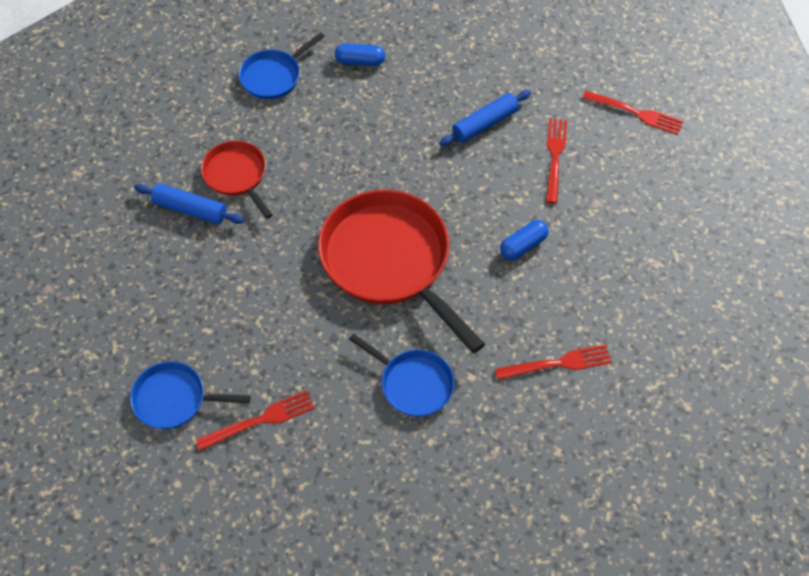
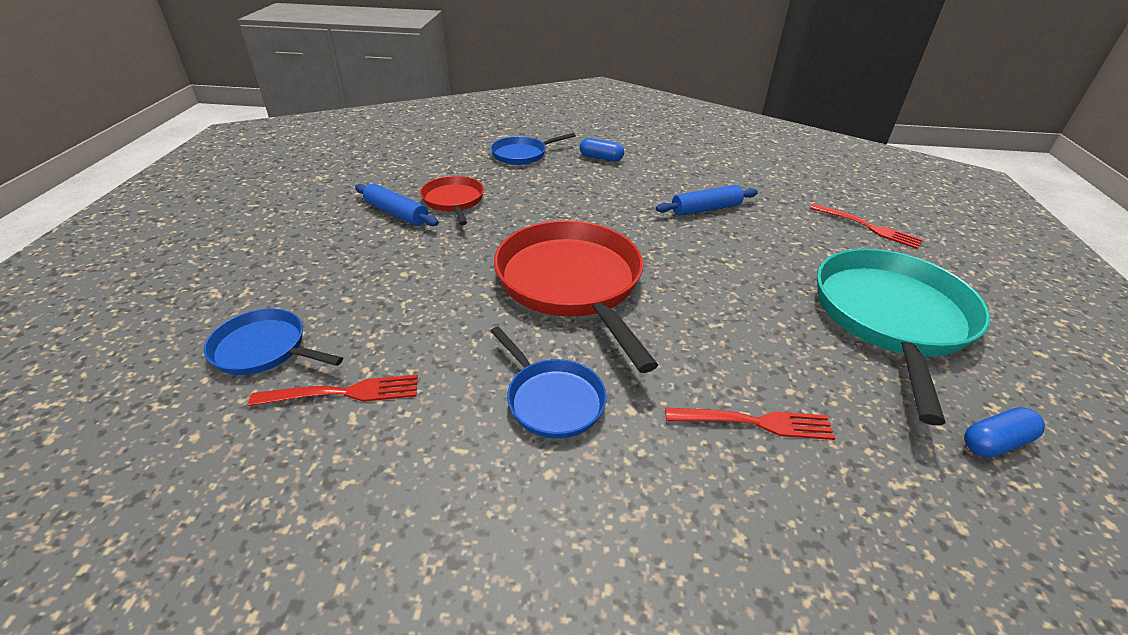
camera: 15 degrees right, 20 degrees down
(523, 246) = (728, 300): blue capsule -> blue capsule (995, 442)
(555, 157) = (776, 241): red fork -> none
(652, 231) = (891, 318): none -> turquoise pan

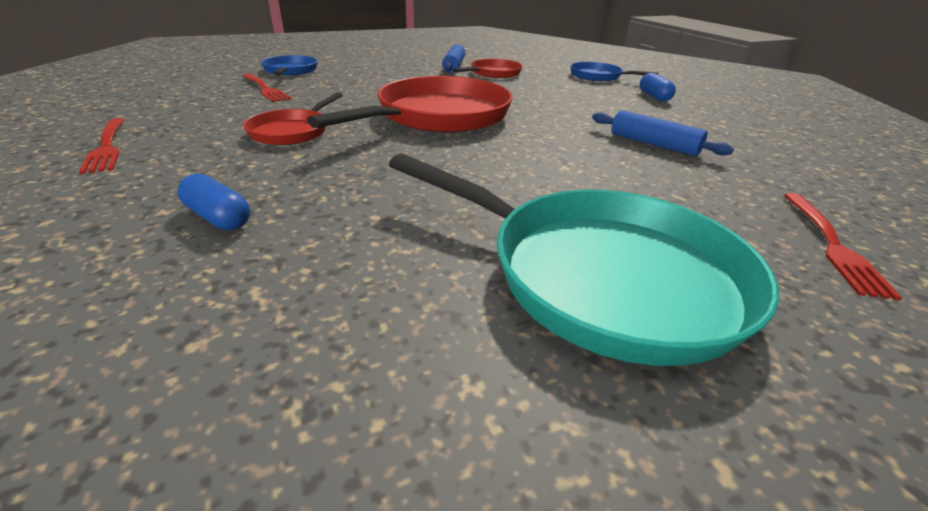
camera: 60 degrees right, 5 degrees down
(552, 399) = (292, 131): blue pan -> red pan
(754, 422) = (312, 203): red fork -> red fork (107, 147)
(891, 318) = (600, 275): turquoise pan -> turquoise pan turned 45 degrees clockwise
(995, 442) = (380, 383): blue capsule -> blue capsule (218, 217)

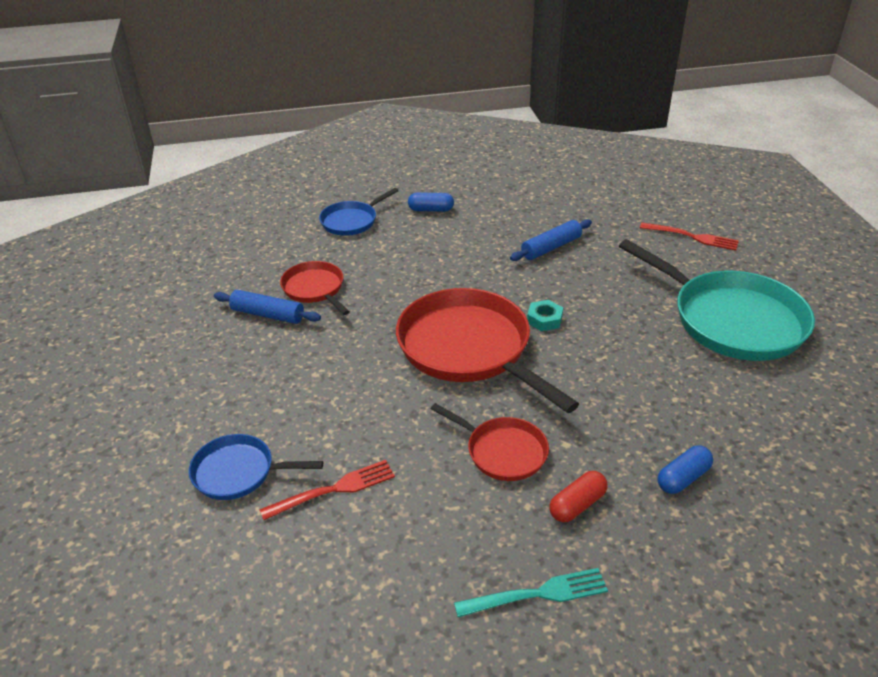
camera: 75 degrees left, 5 degrees up
(107, 147) = (537, 594): red fork -> turquoise fork
(206, 161) = (577, 505): none -> red capsule
(505, 143) = (544, 319): none -> turquoise nut
(600, 275) = (731, 320): turquoise pan -> turquoise pan turned 90 degrees clockwise

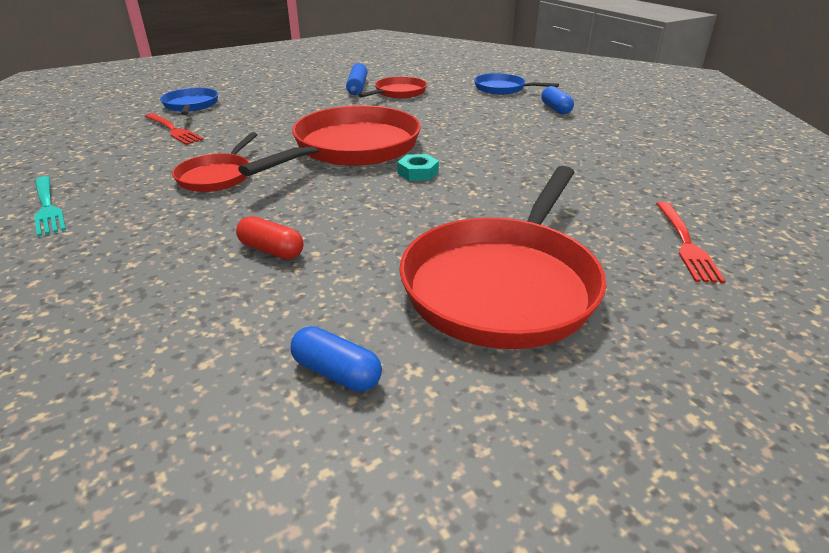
camera: 70 degrees right, 5 degrees down
(551, 247) = (552, 162): blue rolling pin -> none
(577, 505) = (148, 213): red capsule -> red capsule (271, 250)
(683, 478) = (181, 265): blue capsule -> blue capsule (336, 373)
(731, 320) = (503, 284): turquoise pan -> red pan

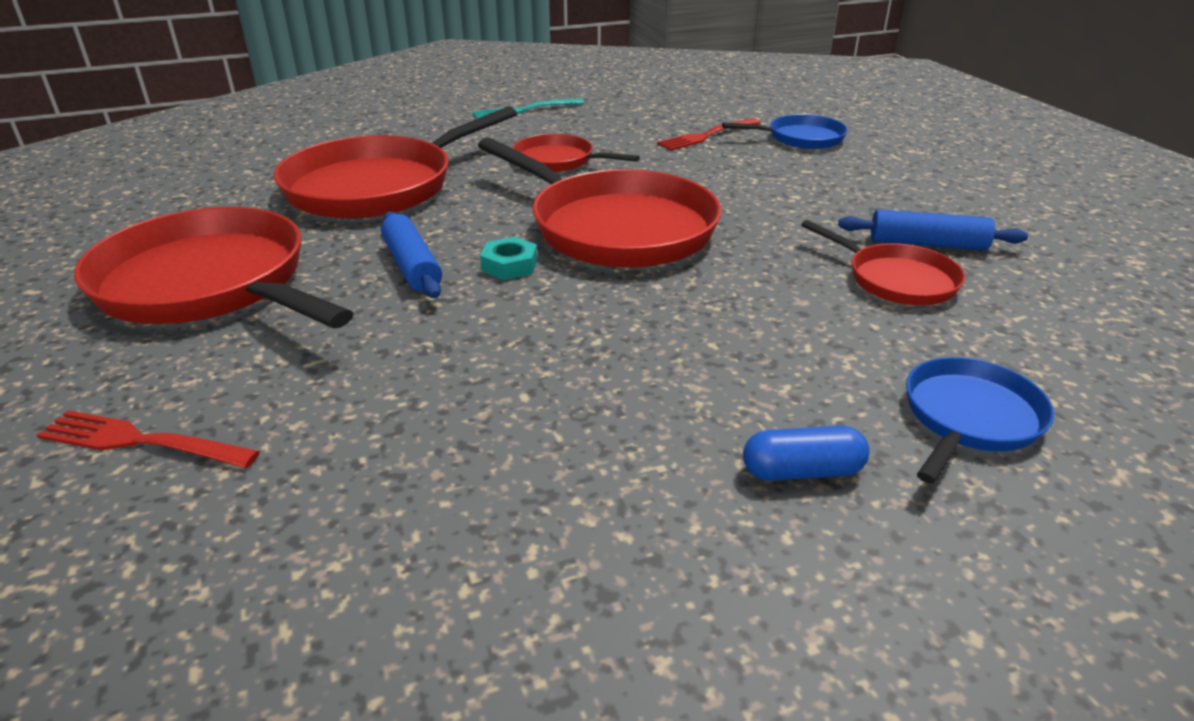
camera: 100 degrees right, 0 degrees up
(271, 250) = (378, 186): red capsule -> red pan
(336, 373) = (185, 207): blue capsule -> none
(432, 203) = (412, 266): none -> blue rolling pin

